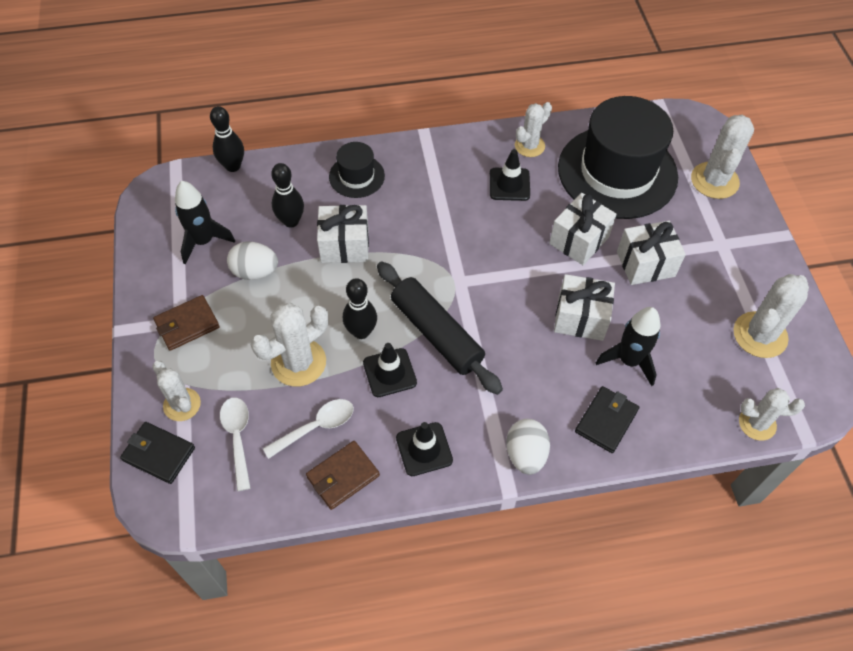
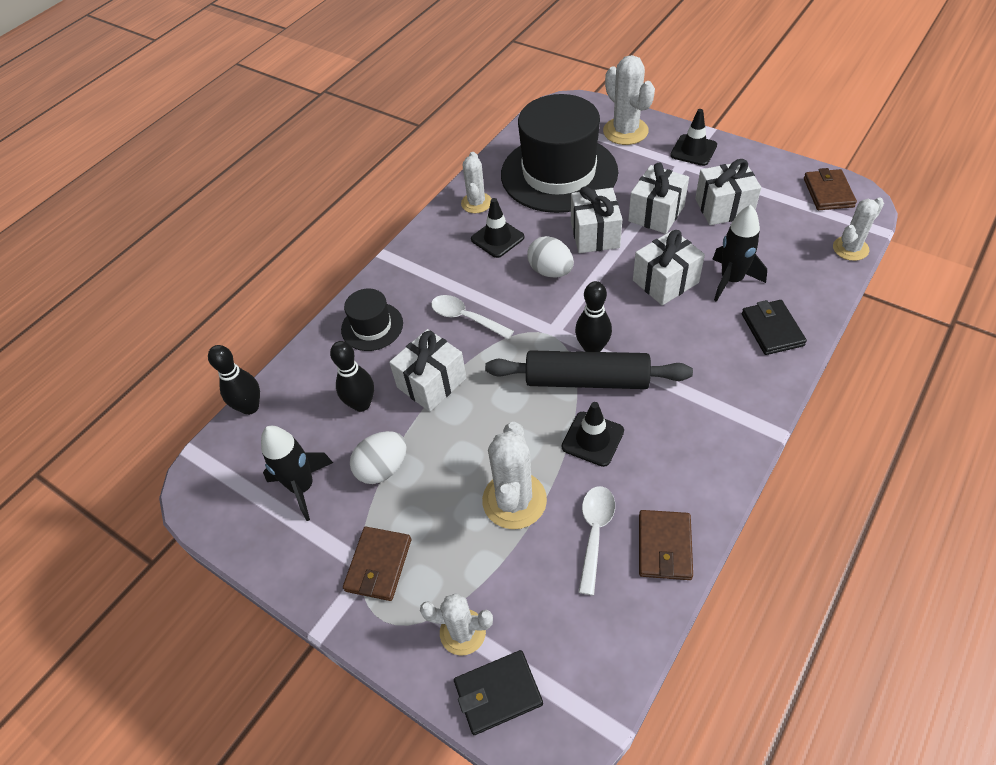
camera: 40 degrees left, 5 degrees down
(238, 438) = (546, 607): white spoon -> white spoon (466, 318)
(361, 332) = (531, 431): black bowling pin -> black bowling pin (592, 348)
(424, 449) = (691, 466): black traffic cone -> black traffic cone (693, 150)
(525, 454) = (757, 400): white egg -> white egg (550, 271)
(703, 305) = (723, 208): none -> white gift
(760, 335) = (778, 197): white cactus -> none
(807, 367) = (828, 192): none -> brown wallet

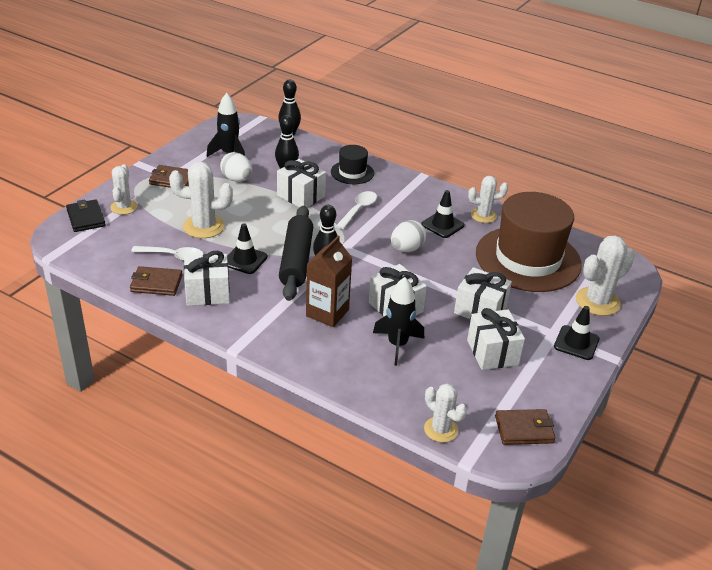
camera: 80 degrees right, 15 degrees down
(559, 173) = (528, 259): black hat -> brown hat
(595, 234) = (450, 274): white gift -> white gift (207, 292)
(689, 343) = (327, 313): none -> brown carton
(772, 329) = (339, 360): black wallet -> none

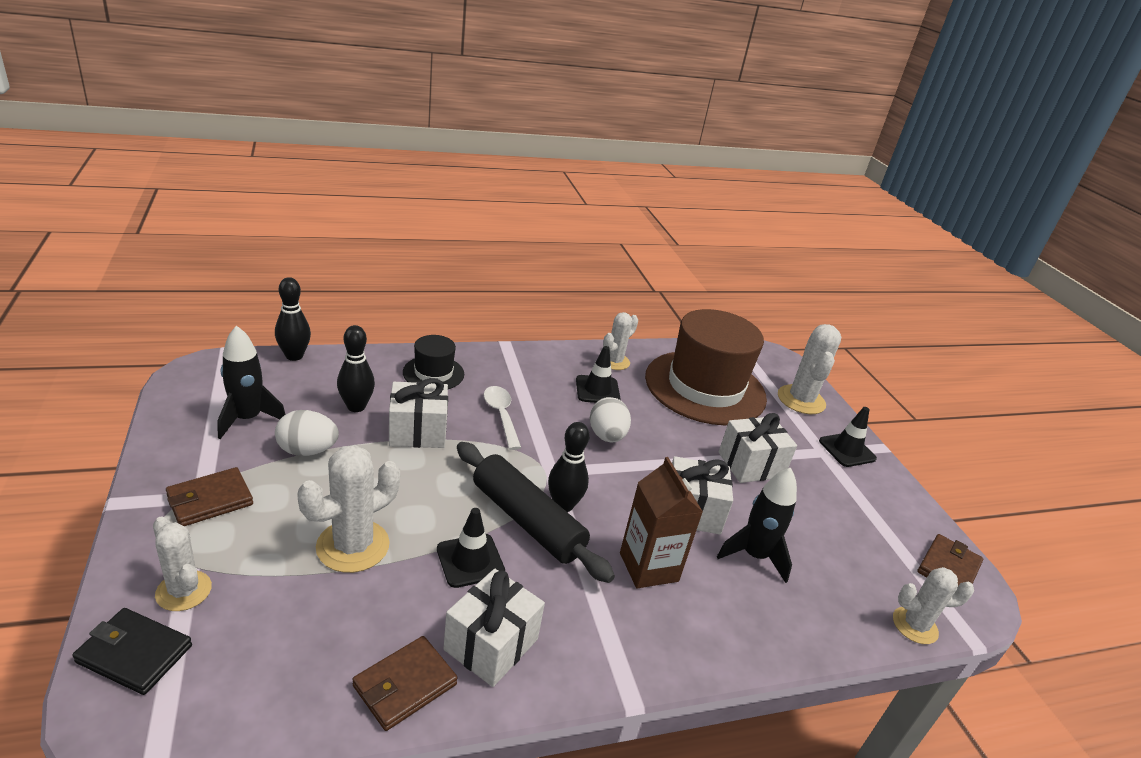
camera: 50 degrees left, 5 degrees down
(173, 256) = (371, 621): white spoon -> none
(492, 352) = (820, 504): white gift -> none

